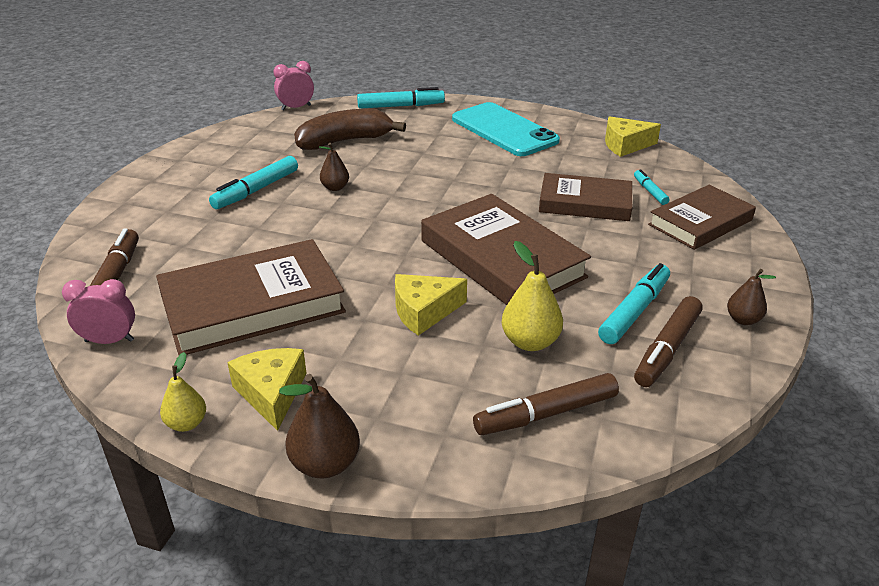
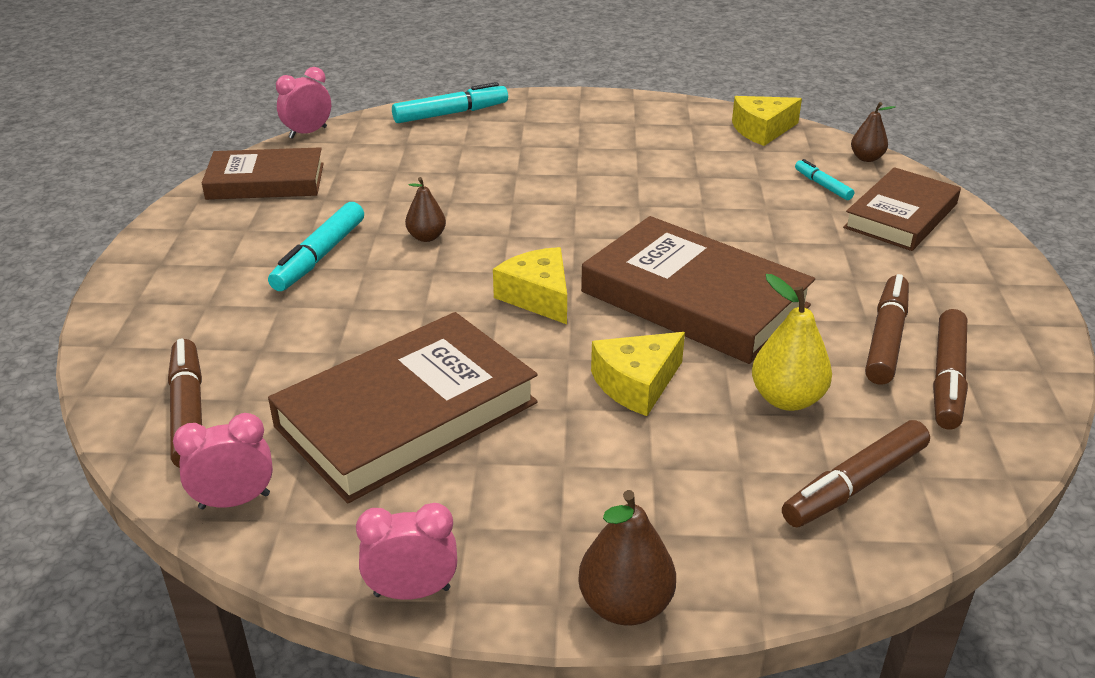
camera: 15 degrees left, 0 degrees up
(186, 423) = (412, 592): yellow pear -> pink clock
(271, 393) = (502, 528): yellow cheese -> yellow cheese (538, 297)
(344, 141) = (402, 171): brown banana -> none
(504, 130) = (603, 129): turquoise phone -> none
(585, 203) = (754, 211): brown book -> brown book (266, 181)
(634, 311) = (886, 339): turquoise marker -> brown marker
(743, 320) = (1010, 327): brown pear -> brown pear (866, 158)

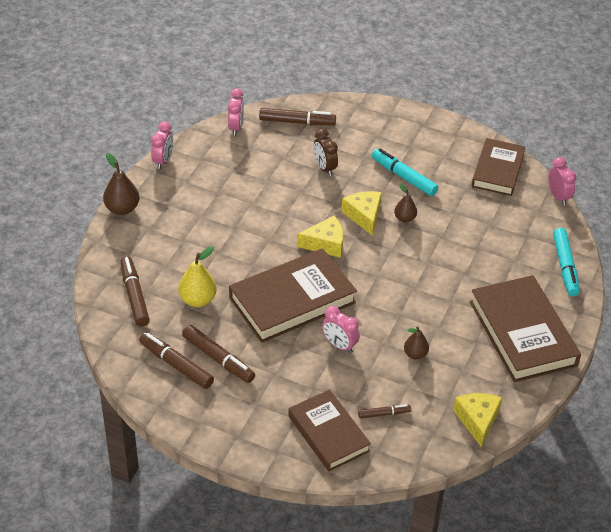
camera: 110 degrees right, 10 degrees up
(331, 342) = (325, 168): none -> brown clock
(407, 414) = (259, 180): brown book -> brown book (522, 333)
(636, 384) = (238, 254): yellow cheese -> yellow cheese (364, 216)
(743, 239) = (339, 345): none -> pink clock
(822, 185) = (384, 414): turquoise marker -> brown marker
(866, 158) = (410, 458): brown pear -> brown pear (415, 354)

